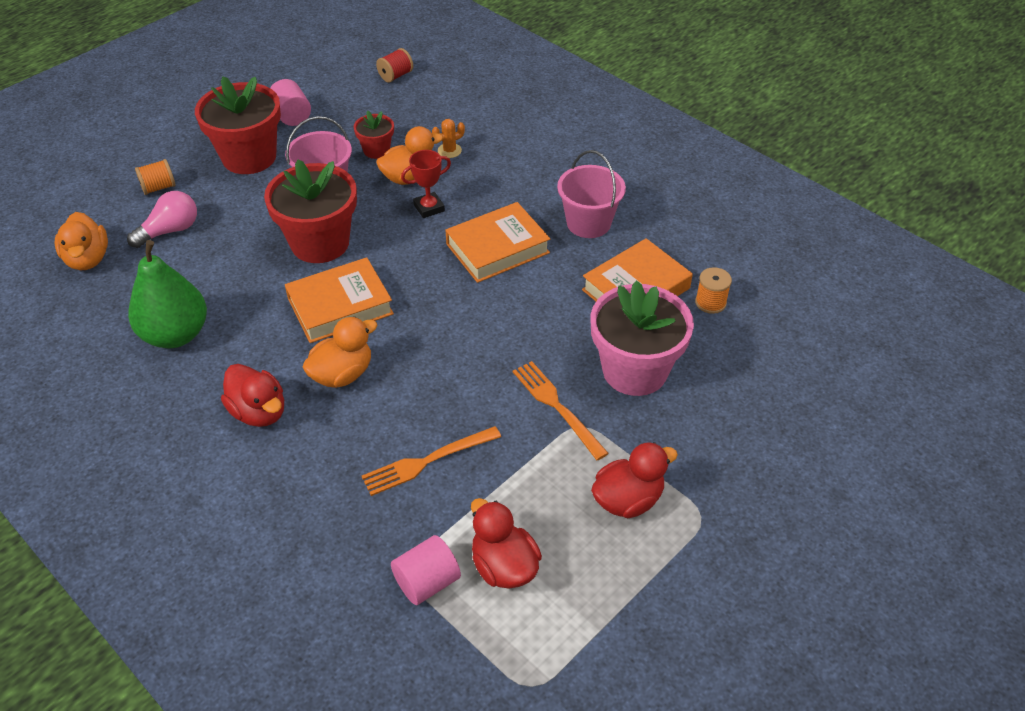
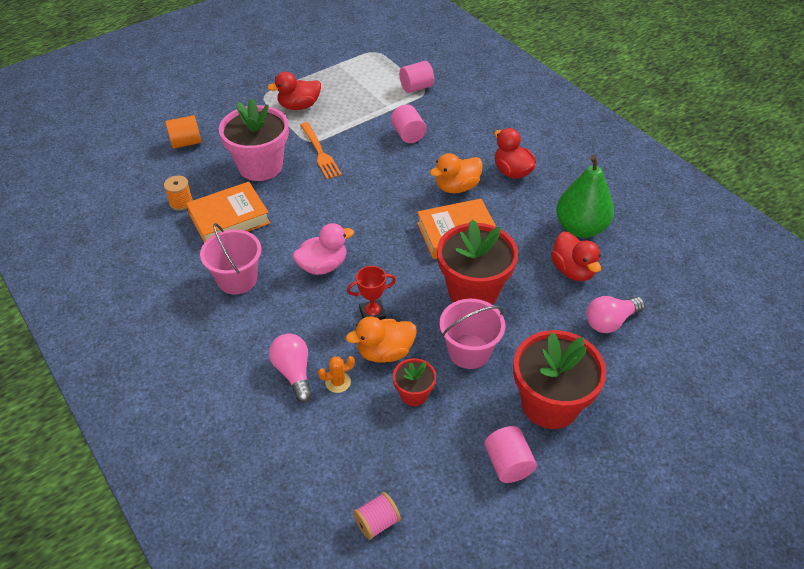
camera: 170 degrees left, 0 degrees up
(88, 259) = (675, 302): orange duck -> none
(158, 187) = (636, 375): orange spool -> none
(395, 76) = (377, 522): red spool -> pink spool
(426, 462) = (408, 134): orange fork -> pink cylinder
(493, 153) = (294, 372): none -> pink light bulb
(497, 248) = (323, 266): orange book -> pink duck
(504, 566) = (375, 89): red duck -> red duck (573, 270)
(767, 396) = (186, 143): none -> orange cylinder

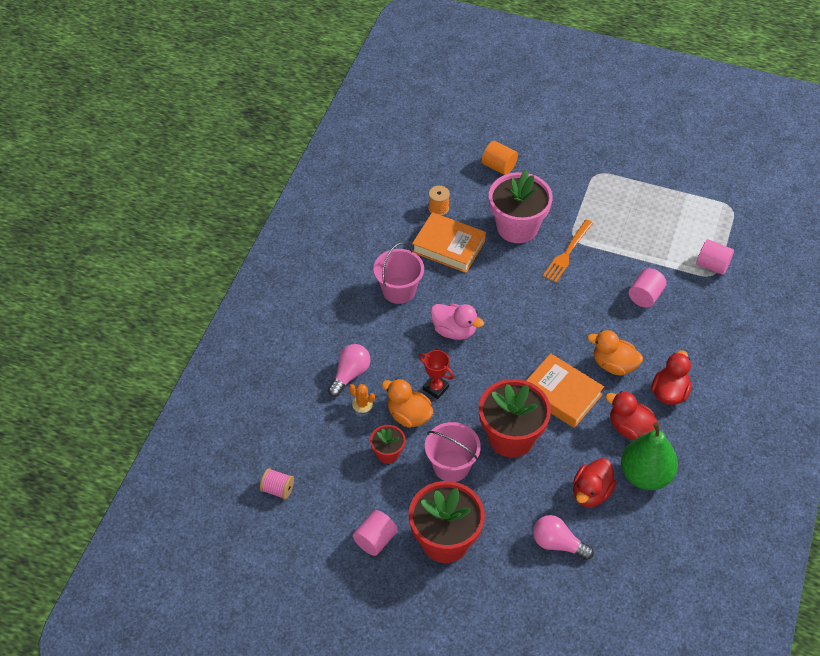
camera: 55 degrees right, 5 degrees up
(299, 106) = (607, 204): red duck -> red duck (630, 428)

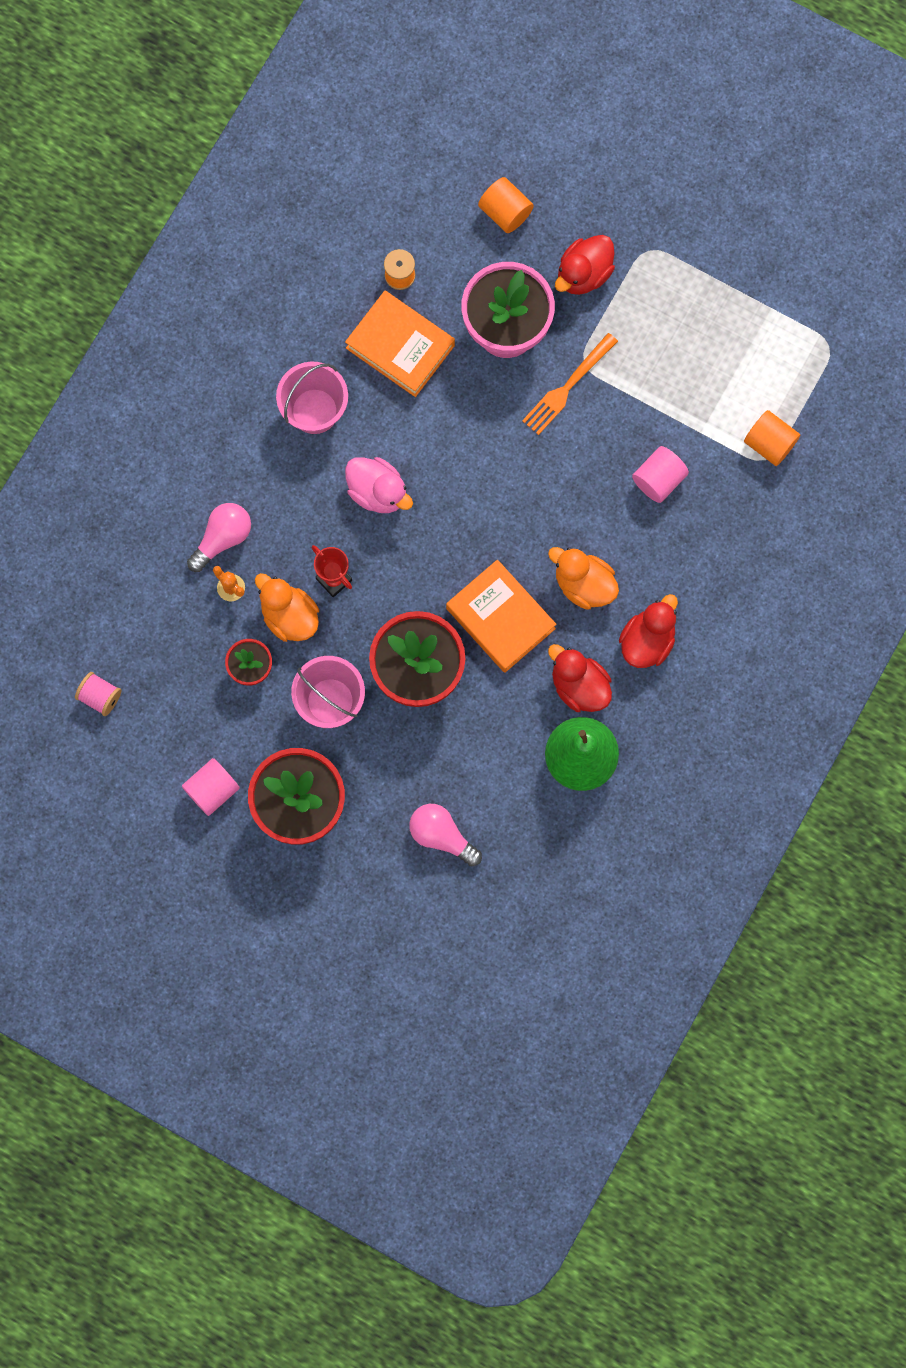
camera: 10 degrees right, 25 degrees up
(591, 493) = (502, 772): red duck -> red duck (583, 274)
(712, 265) = (769, 443): pink cylinder -> orange cylinder

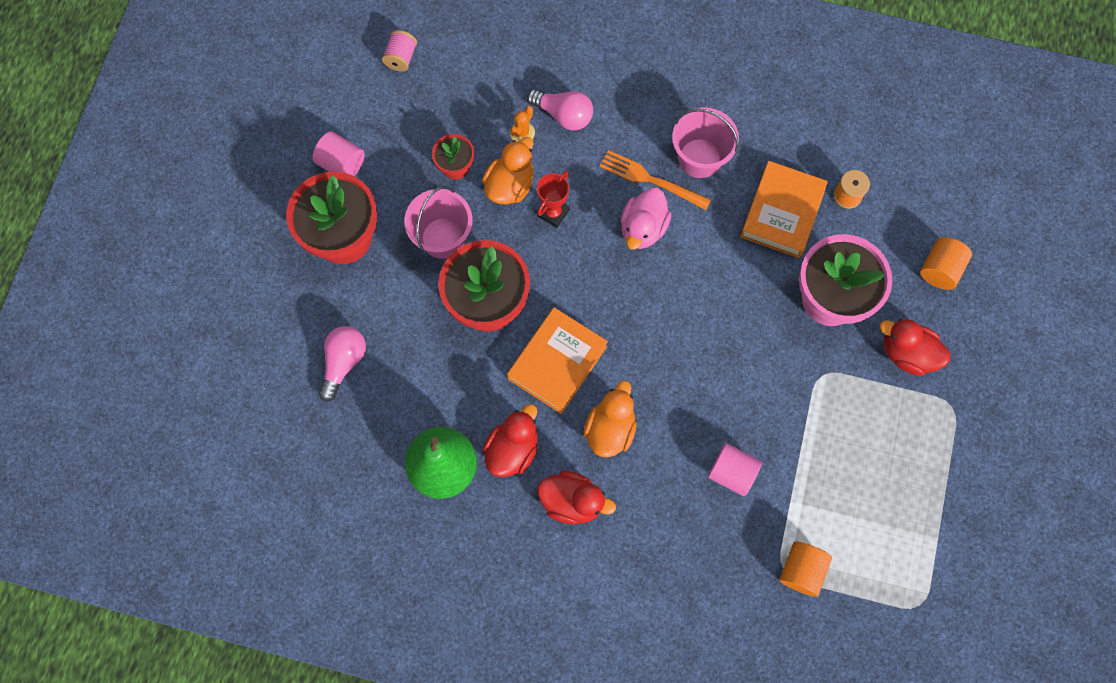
camera: 75 degrees right, 5 degrees down
(567, 388) = (793, 366): orange fork -> orange fork (649, 179)

